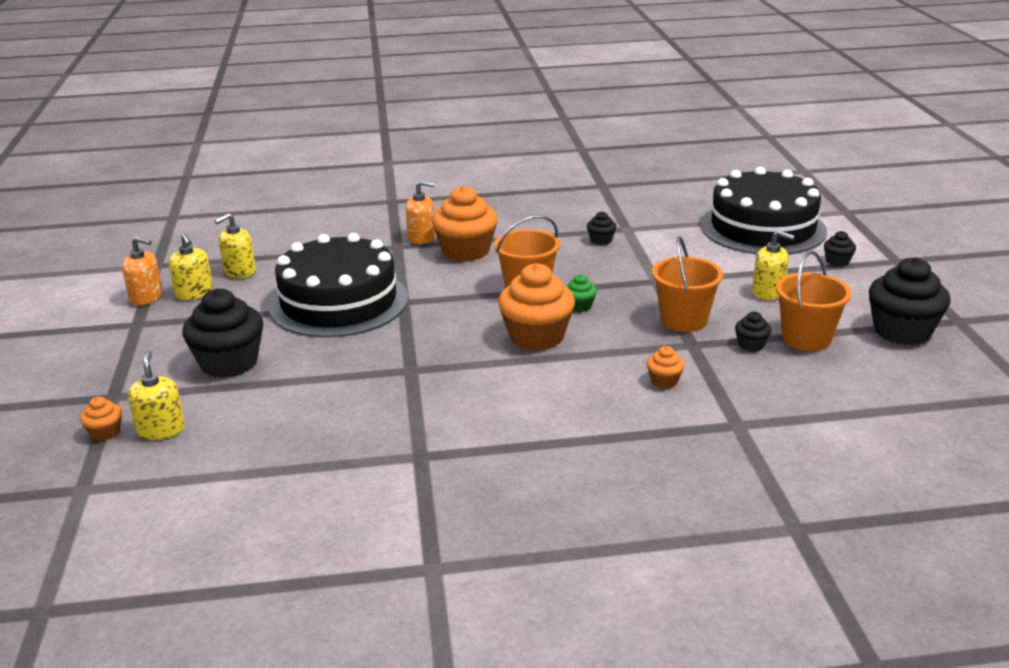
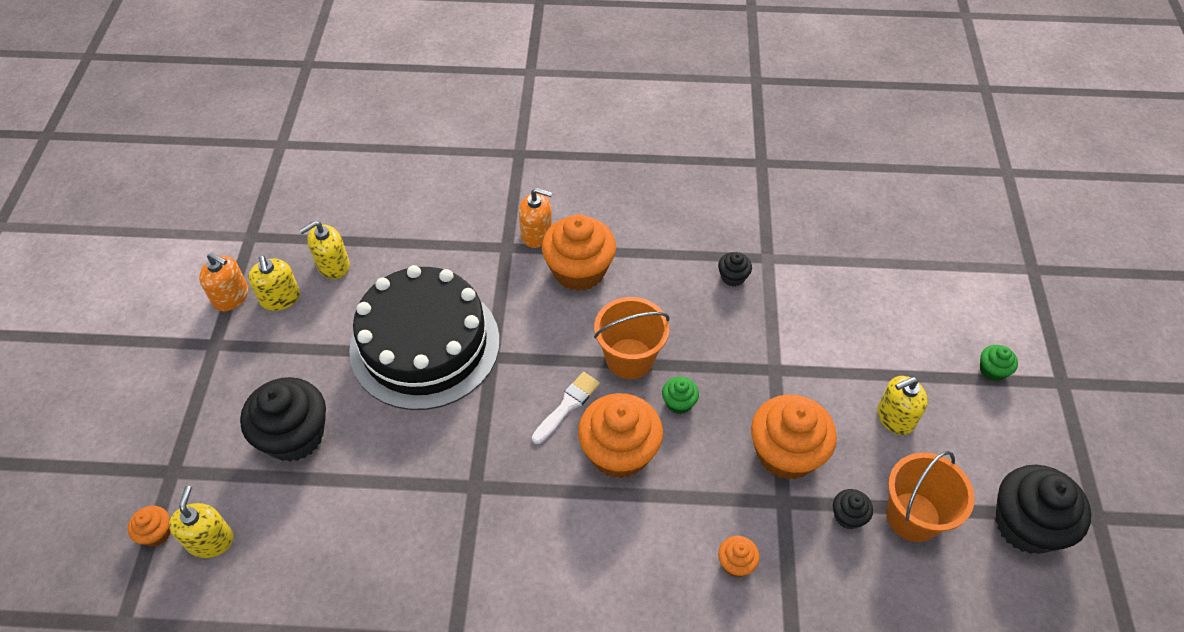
camera: 10 degrees right, 25 degrees up
(481, 318) = (567, 405): none -> white brush
(683, 320) = (786, 453): orange bucket -> orange cupcake
(763, 228) = (924, 285): black cake -> none
(768, 292) = (895, 417): yellow soap dispenser -> yellow soap dispenser turned 120 degrees clockwise
(837, 261) = (992, 370): black cupcake -> green cupcake

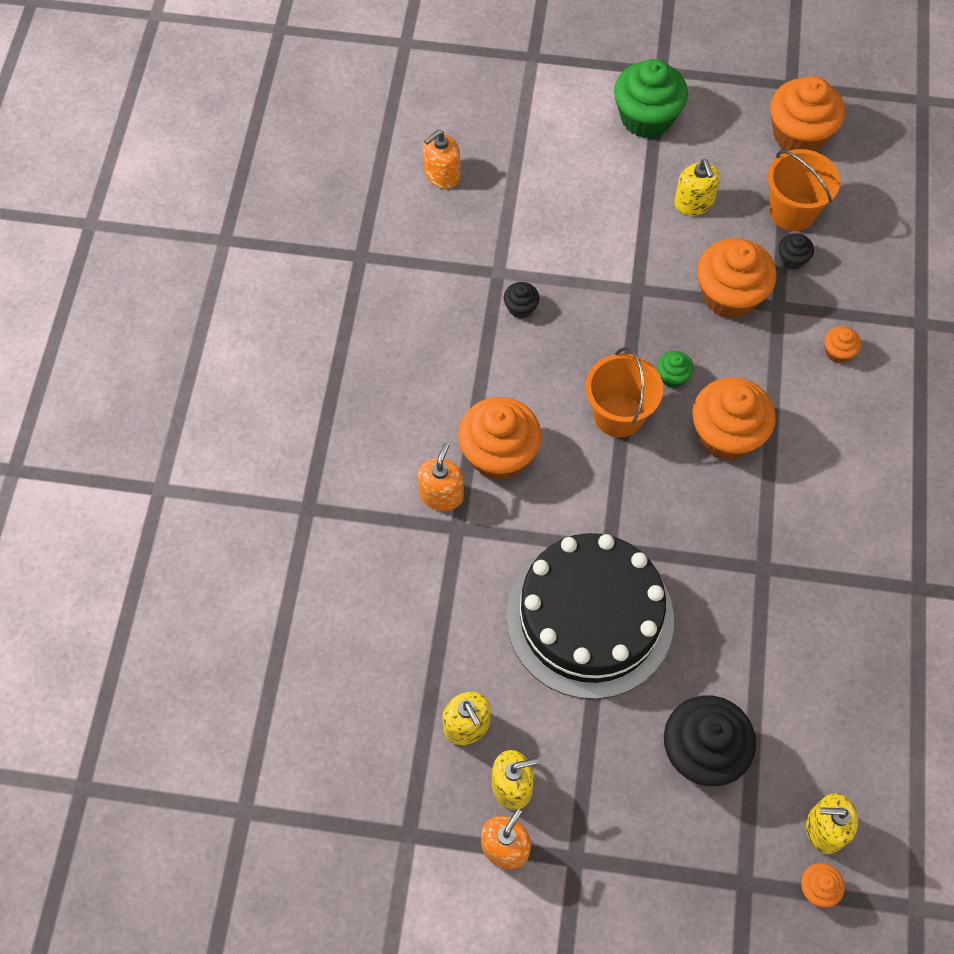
camera: 85 degrees left, 10 degrees up
(567, 405) = (673, 477): white brush -> none
(864, 210) = (442, 175): none -> orange soap dispenser
(992, 370) = (646, 118): green cupcake -> green cupcake, size x2.18
(1026, 525) = (799, 135): black cupcake -> orange cupcake

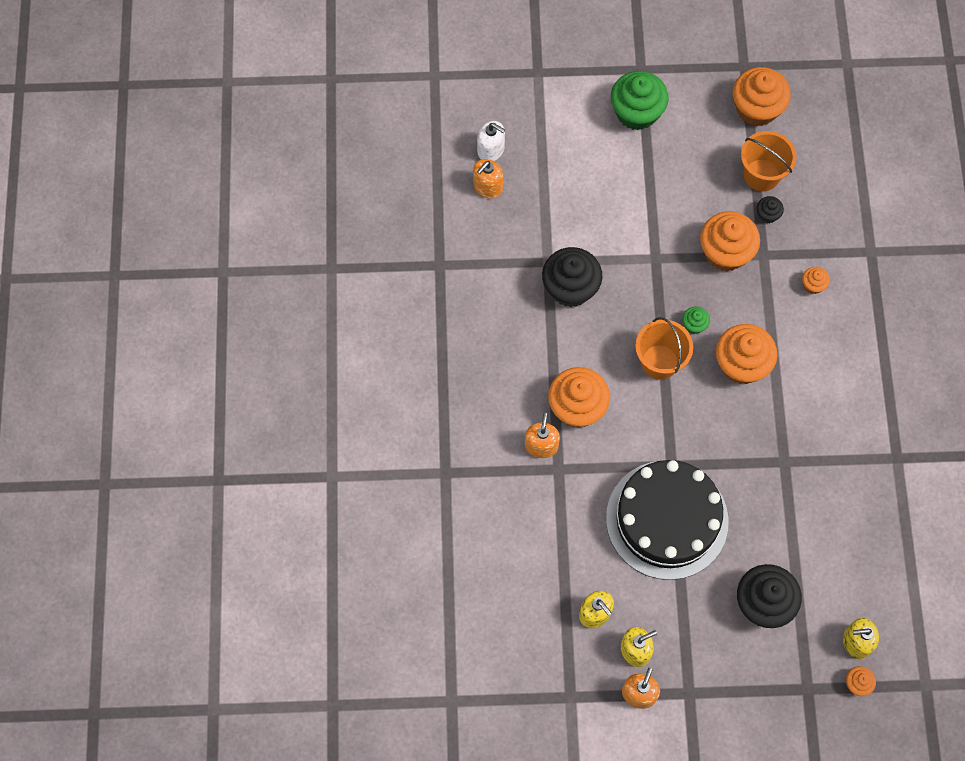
camera: 10 degrees left, 5 degrees up
(455, 134) = (491, 150): none -> white soap dispenser
(520, 308) = (570, 288): black cupcake -> black cupcake, size x2.18
(694, 203) = (685, 179): yellow soap dispenser -> none

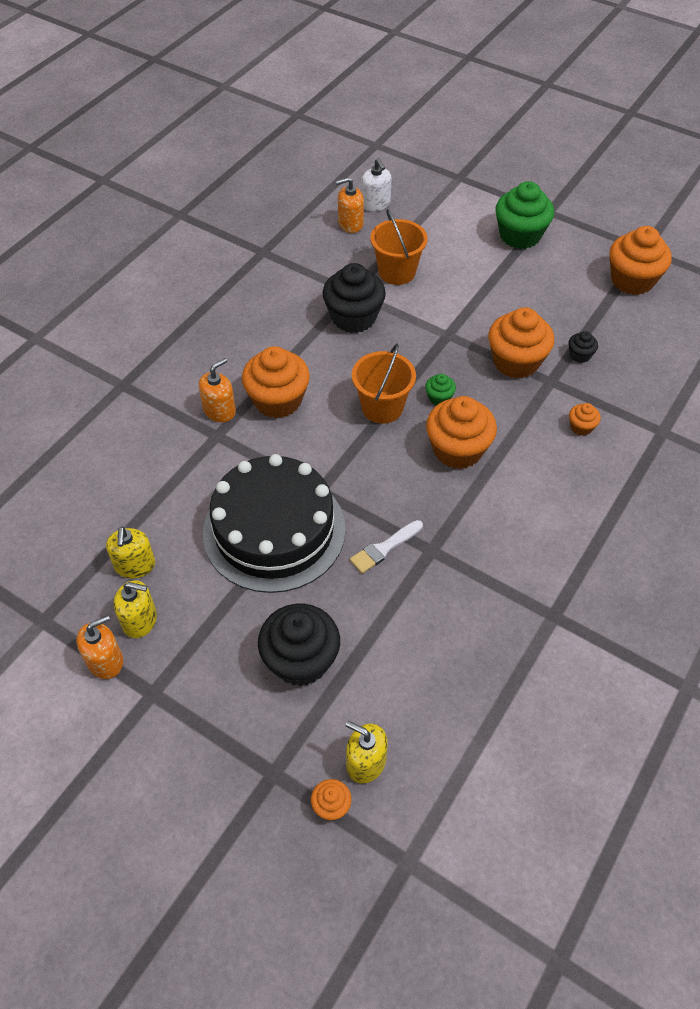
camera: 35 degrees right, 15 degrees down
(752, 482) = (384, 548): none -> white brush
(761, 175) = (598, 325): orange bucket -> orange bucket (397, 272)

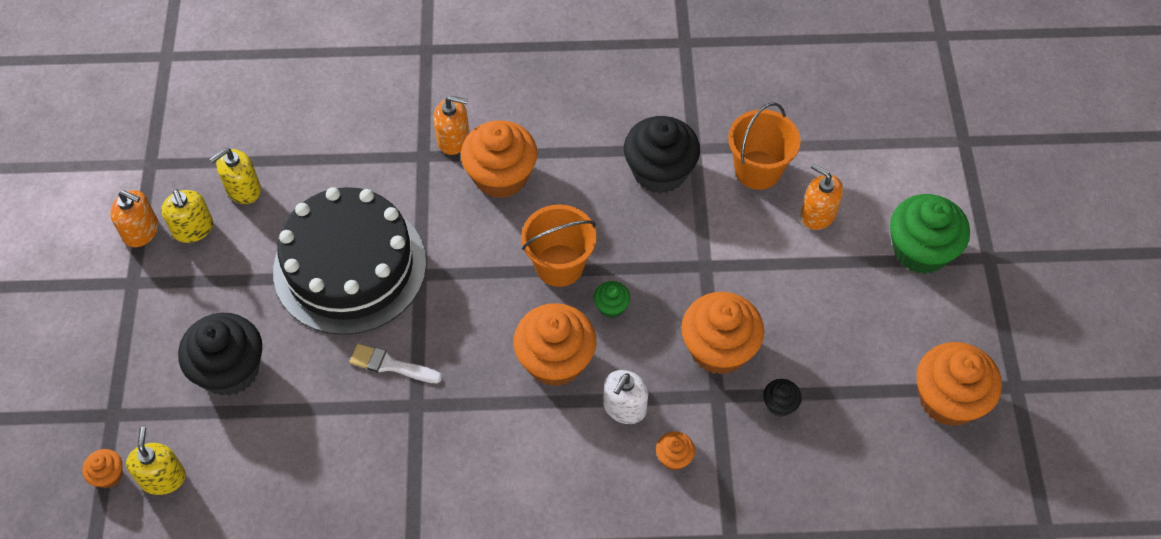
camera: 55 degrees right, 5 degrees up
(350, 224) = (793, 88): orange soap dispenser -> orange soap dispenser (818, 214)
(375, 204) = (844, 91): white soap dispenser -> white soap dispenser (624, 407)

